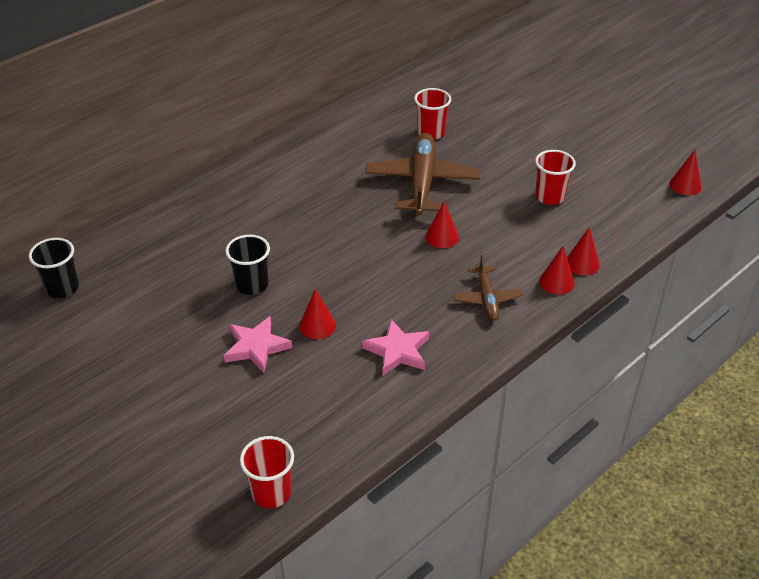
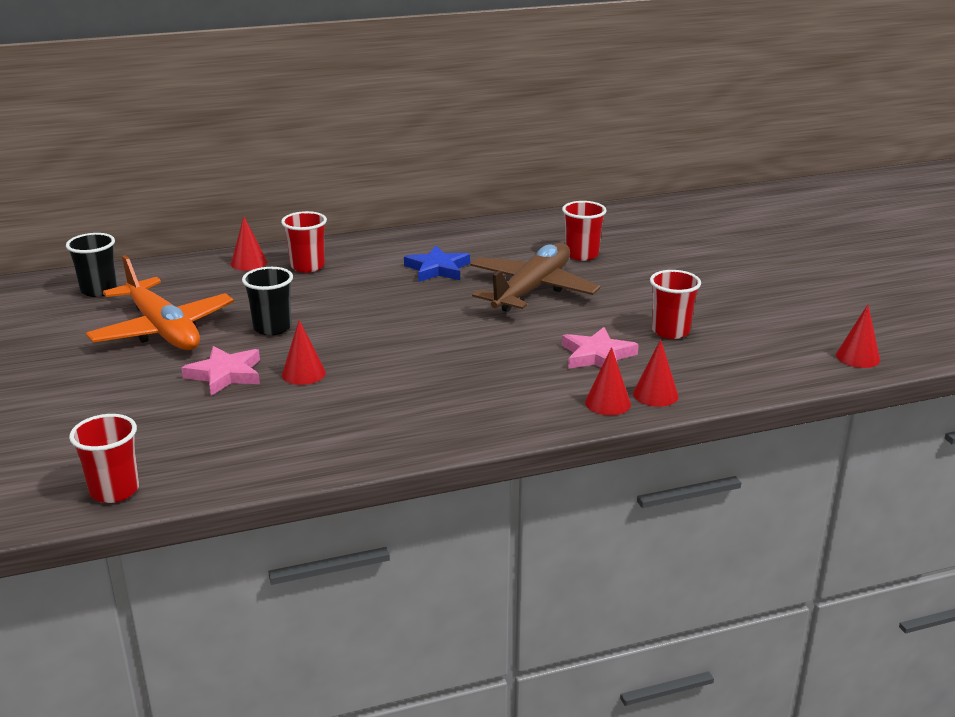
camera: 25 degrees right, 15 degrees down
(161, 315) = (162, 329): none -> orange plane
(223, 207) = (307, 266): none -> red cup
(332, 180) = (437, 269): none -> blue star
(397, 351) = (365, 414): pink star -> pink star (597, 356)
(442, 237) = (510, 336): red cone -> red cone (248, 263)
(487, 298) = (510, 397): brown plane -> none

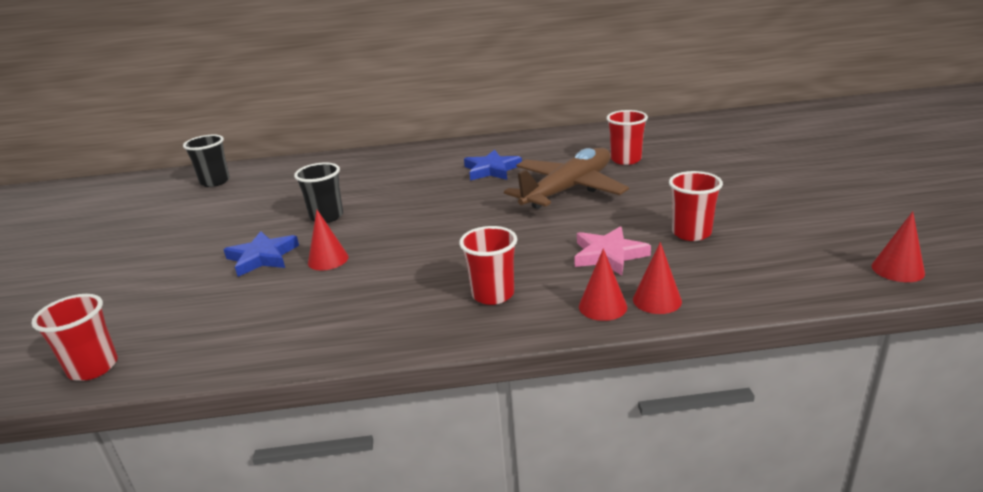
camera: 15 degrees right, 0 degrees up
(162, 329) = (239, 215): orange plane -> none
(225, 374) = (262, 257): pink star -> blue star
(248, 263) = (341, 162): red cone -> none
(307, 266) = (385, 166): red cup -> red cup (493, 294)

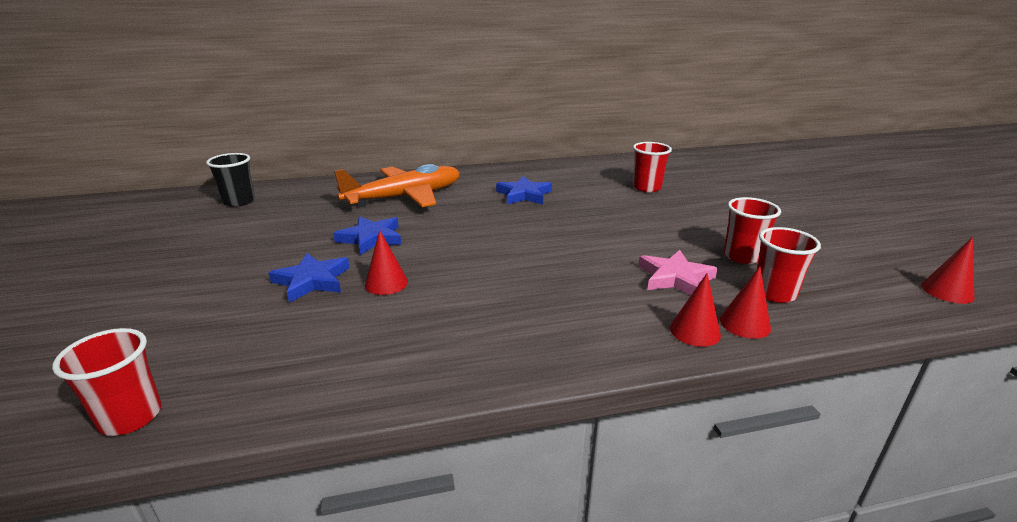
camera: 10 degrees left, 0 degrees up
(326, 217) = (371, 238): black cup -> blue star
(371, 174) = (404, 197): none -> orange plane
(493, 294) = (577, 320): red cup -> red cup (774, 293)
(568, 190) = (605, 214): brown plane -> none

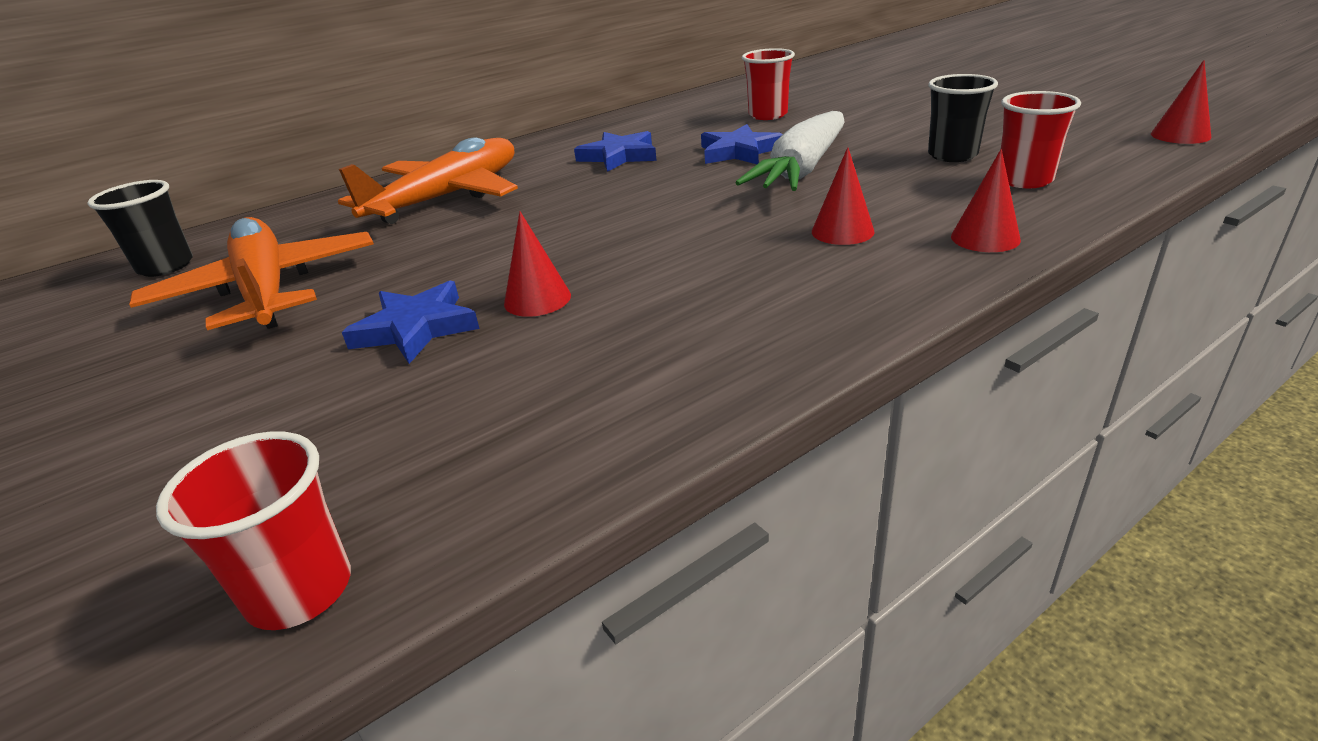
camera: 20 degrees left, 5 degrees up
(267, 232) = (266, 291): none -> orange plane
(371, 238) = (451, 255): blue star -> blue star (739, 152)
(626, 238) = (802, 170): none -> white carrot
(675, 278) = (904, 194): pink star -> none
(742, 256) = (952, 155): red cup -> black cup
(745, 324) = (1028, 216): red cone -> red cone (842, 231)

